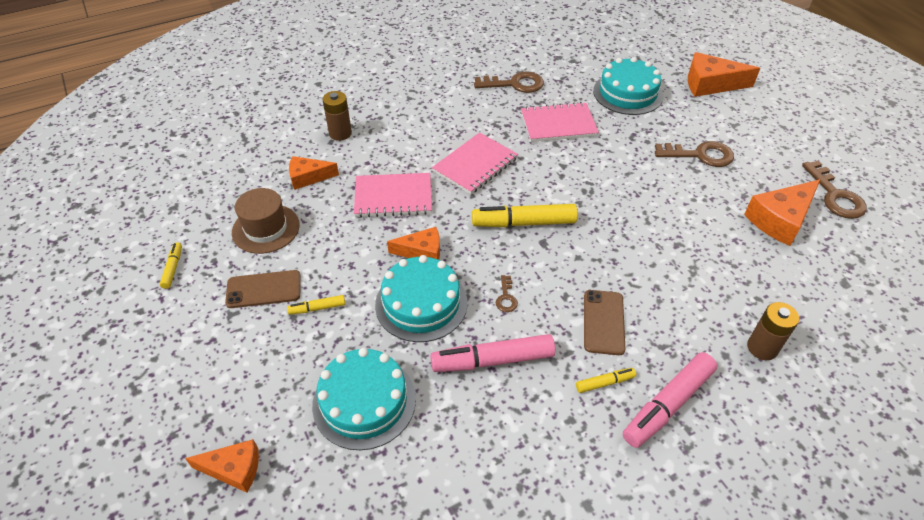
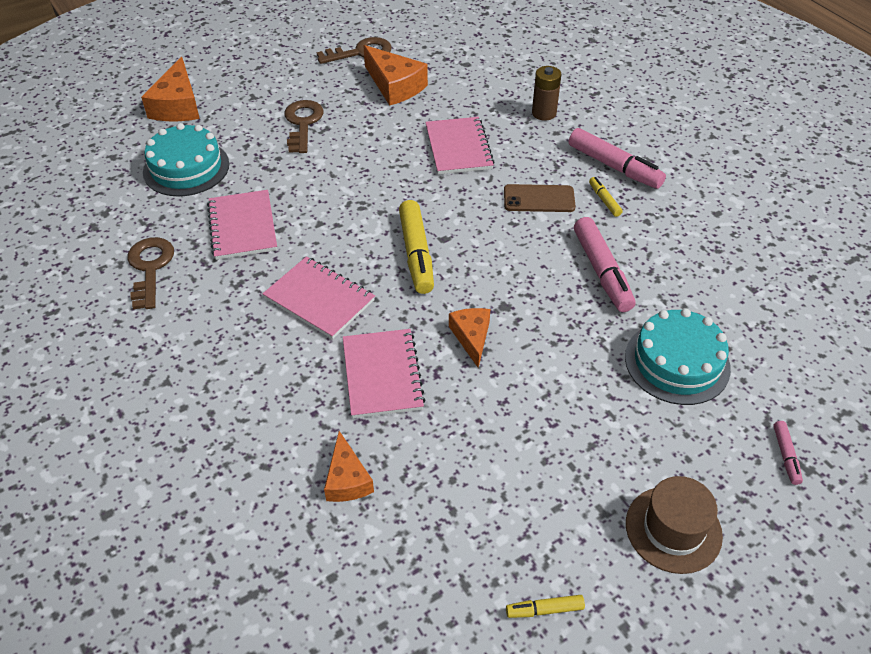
camera: 95 degrees left, 0 degrees up
(234, 469) = (786, 456): orange cheese -> pink marker
(263, 289) = (558, 486): brown phone -> none
(266, 228) = (454, 509): brown hat -> brown hat (673, 529)
(317, 308) = (574, 423): yellow marker -> none
(340, 133) = (247, 456): brown battery -> none
(421, 303) = (546, 330): turquoise cake -> none
(506, 297) = (524, 265): brown key -> none
(681, 263) = (458, 148): none -> pink notebook

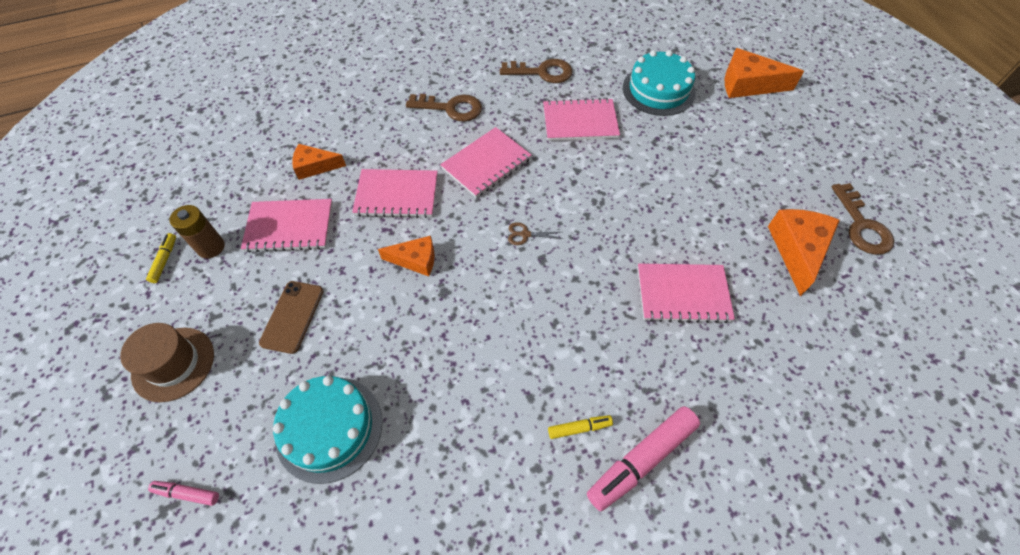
camera: 100 degrees right, 10 degrees up
(303, 123) = (724, 167): brown key -> brown key (451, 108)
(395, 86) = (797, 250): orange cheese -> orange cheese turned 135 degrees clockwise
(416, 254) = (525, 234): yellow marker -> brown scissors
(455, 475) = (289, 227): none -> pink notebook
(539, 199) = (590, 356): brown phone -> brown phone (292, 316)
(544, 113) = (753, 401): brown battery -> brown battery (211, 247)
(602, 271) = (467, 392): pink marker -> none

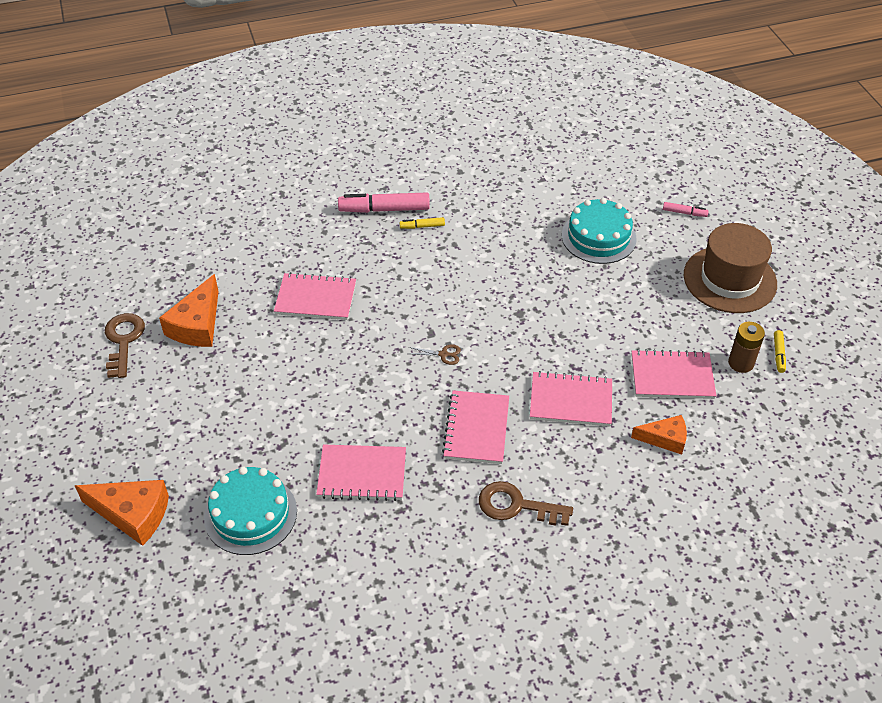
camera: 175 degrees left, 10 degrees down
(173, 364) = (729, 279): brown hat -> brown hat, size x1.50
(292, 316) = (645, 304): brown phone -> none
(415, 260) = (546, 339): orange cheese -> none
(486, 164) = (476, 429): pink notebook -> pink notebook turned 45 degrees counterclockwise
(542, 72) = (393, 555): brown key -> none
(641, 460) = (384, 209): pink marker -> pink marker turned 150 degrees counterclockwise

